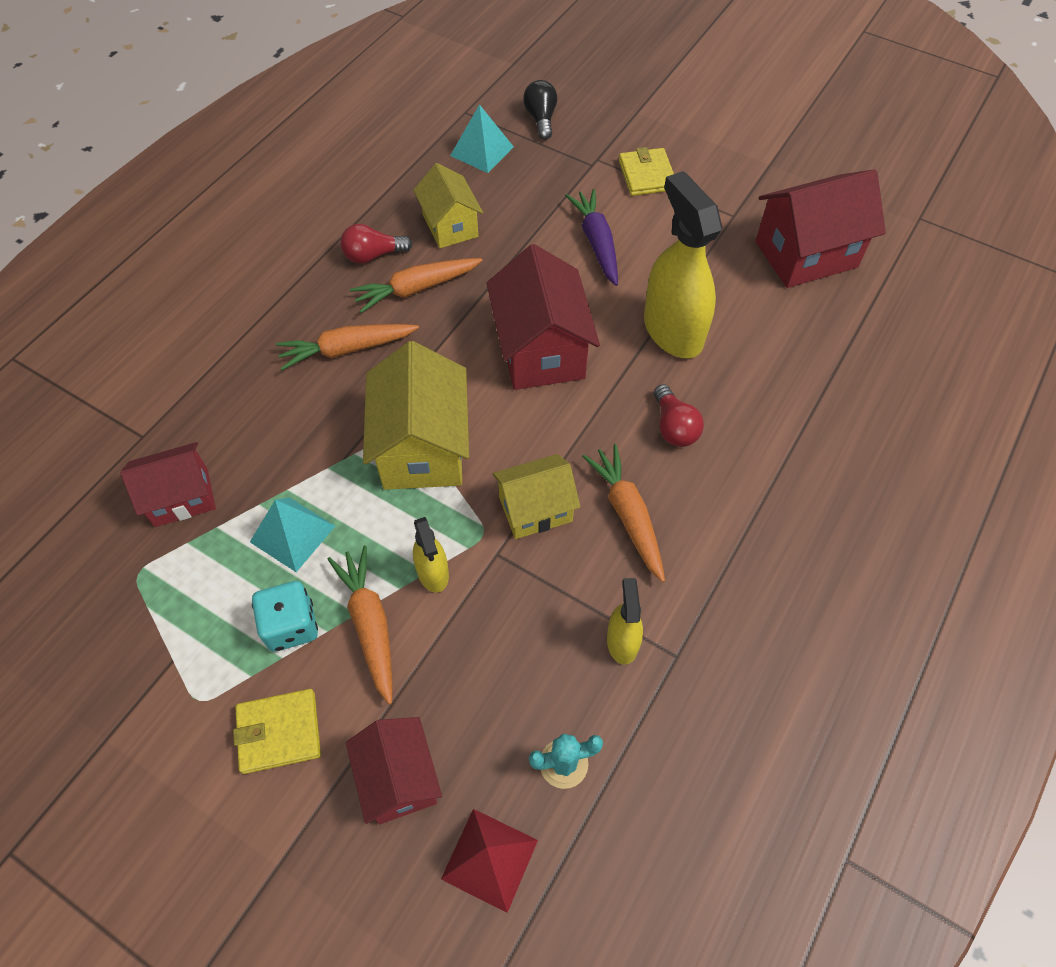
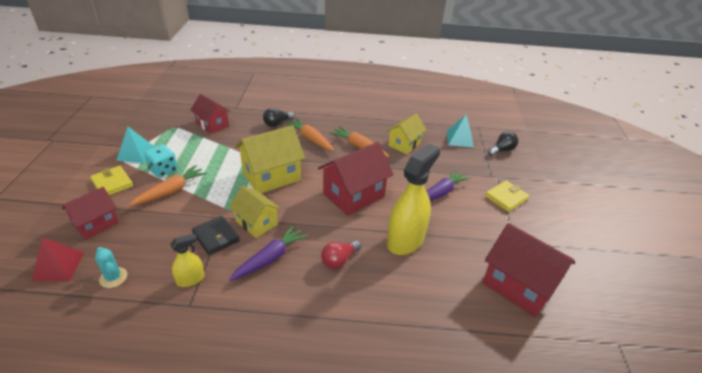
camera: 60 degrees right, 20 degrees down
(257, 383) = (277, 123): none -> black light bulb
(292, 533) = (208, 156): turquoise pyramid -> turquoise pyramid (136, 153)
(373, 255) = (367, 129): red light bulb -> none
(433, 572) = (205, 200): yellow spray bottle -> none
(540, 580) = (216, 237): none -> black wallet
(627, 515) = (270, 258): orange carrot -> purple carrot

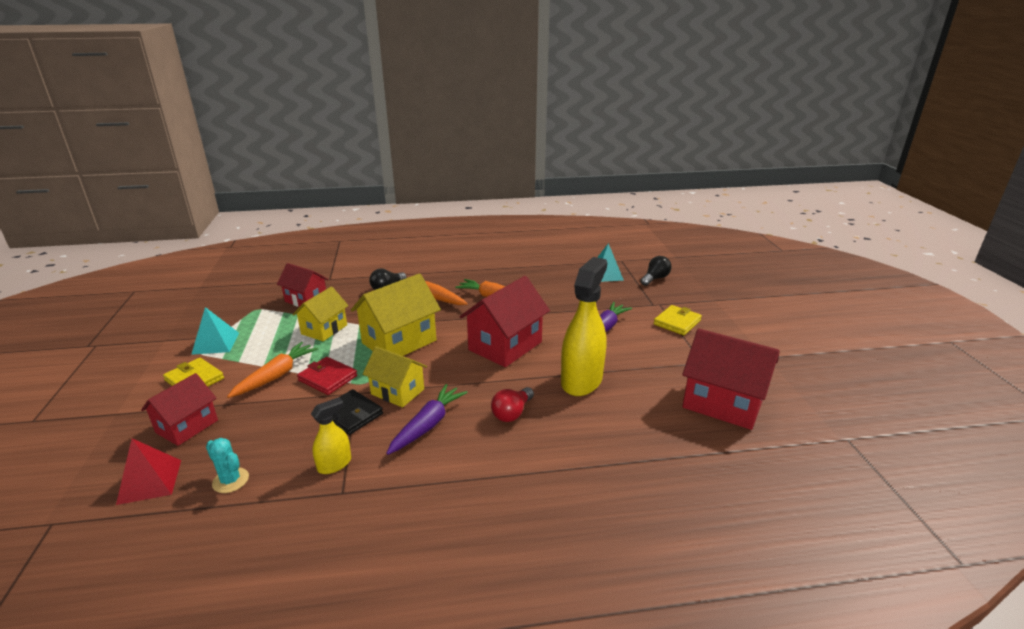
camera: 10 degrees left, 10 degrees down
(163, 170) = (258, 355): turquoise dice -> none
(208, 200) = (328, 378): none -> red wallet
(404, 144) = (545, 288): yellow house -> yellow house (324, 329)

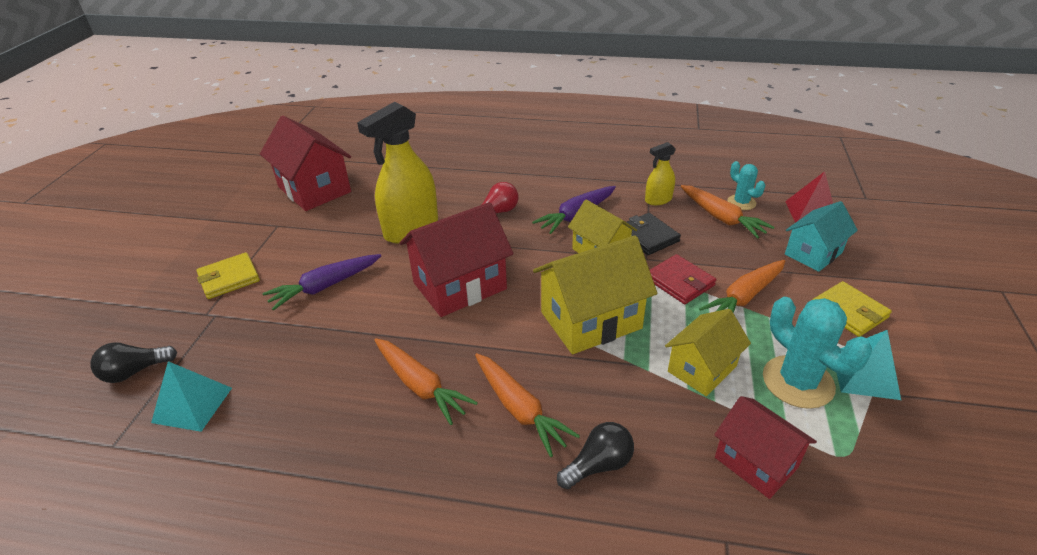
camera: 160 degrees left, 10 degrees up
(187, 426) = (813, 253): red house -> turquoise house
(264, 333) = (798, 382): none -> turquoise cactus
(265, 452) = (722, 218): none -> orange carrot

